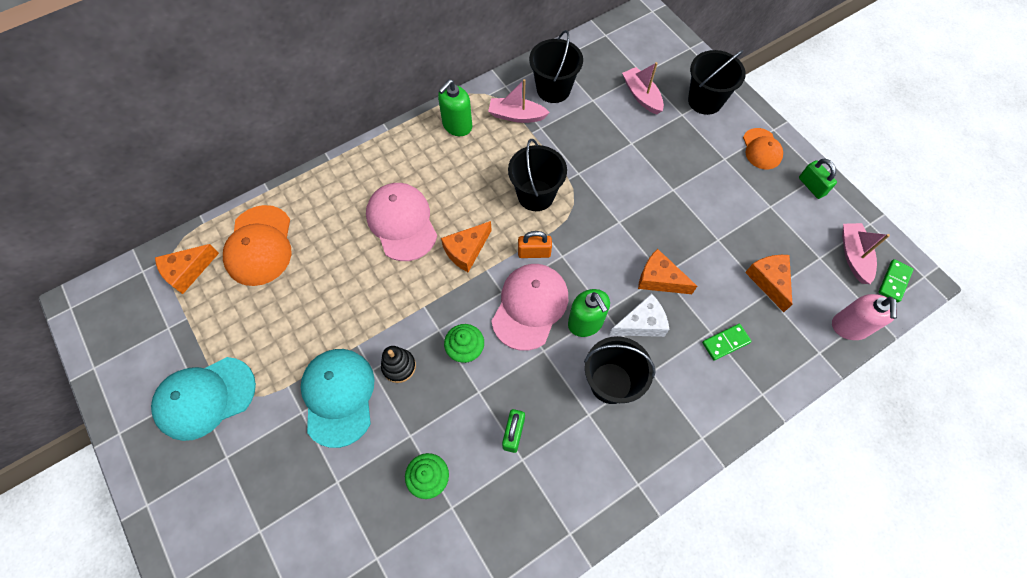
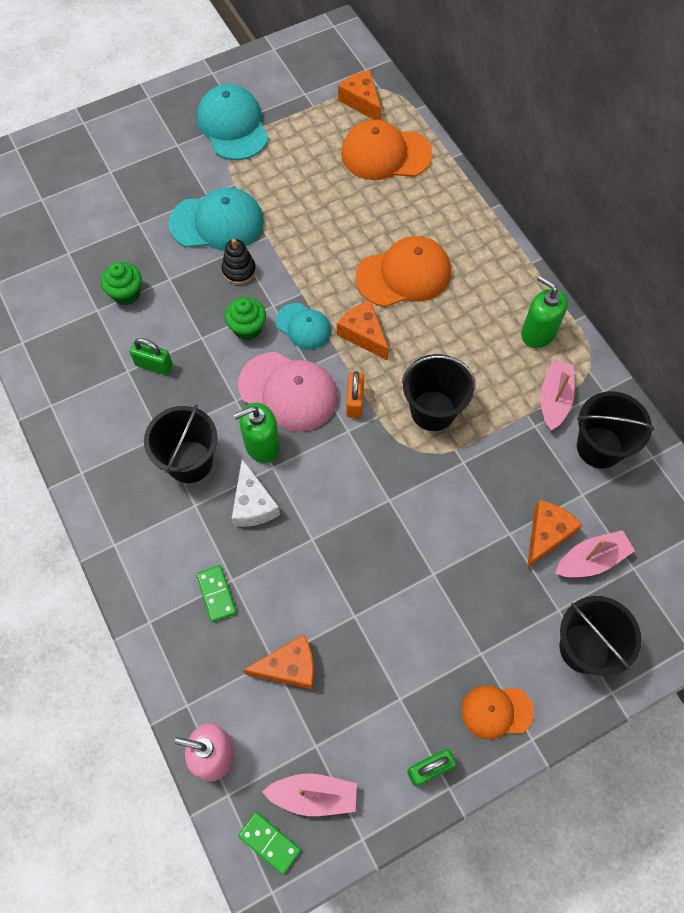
camera: 95 degrees right, 0 degrees up
(402, 223) = (404, 275): pink cap -> orange cap
(461, 301) = (303, 326): none -> turquoise cap
(659, 279) = (306, 533): orange cheese -> orange cheese (546, 534)

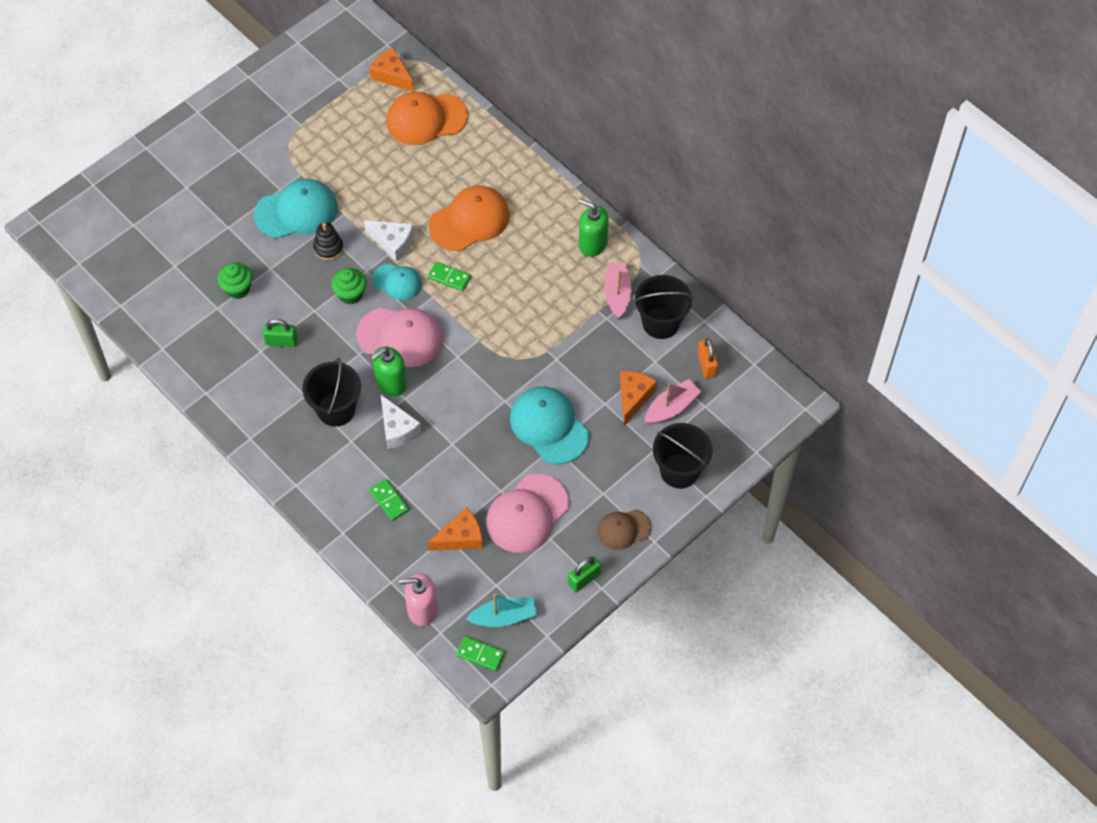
camera: 15 degrees left, 5 degrees down
(233, 126) = (283, 122): turquoise cap -> turquoise cap (549, 426)
(311, 280) = (393, 242): none -> white cheese
(313, 795) = (504, 617): pink boat -> turquoise boat
(355, 402) = (457, 332): orange padlock -> orange padlock (706, 364)
(363, 334) = (449, 277): orange cheese -> green domino
(379, 657) = (527, 514): none -> pink cap
(433, 410) = (522, 325): black bucket -> none
(496, 711) = (624, 529): orange cap -> brown cap

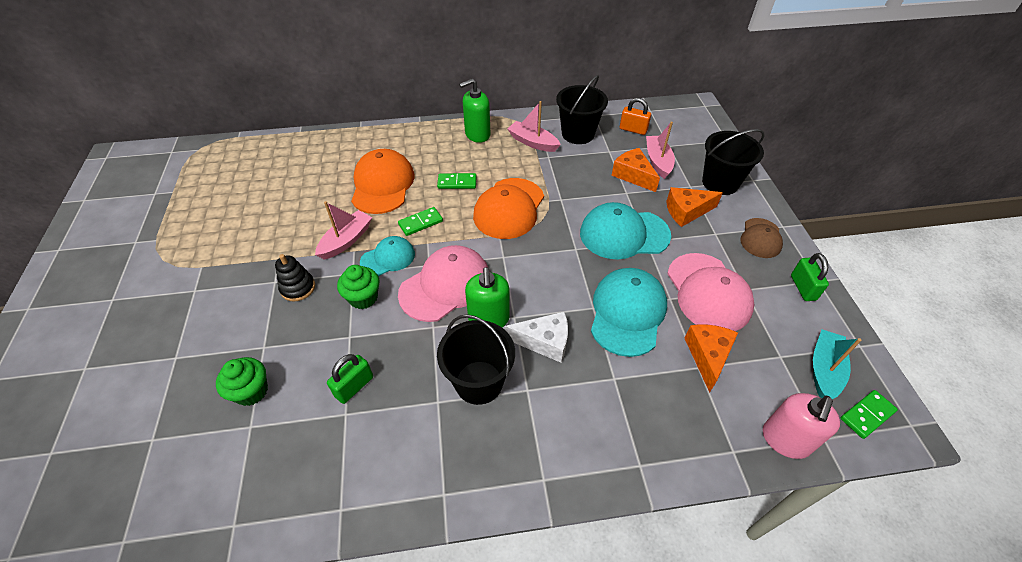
camera: 55 degrees left, 10 degrees down
(296, 211) = (232, 291): turquoise cap -> turquoise cap (627, 313)
(389, 500) = (625, 395): green domino -> green domino (457, 183)
(392, 75) = (200, 163): orange cheese -> orange cheese (686, 211)
(393, 242) = (346, 240): white cheese -> pink boat
(426, 119) = (263, 164): orange cap -> orange cap (509, 208)

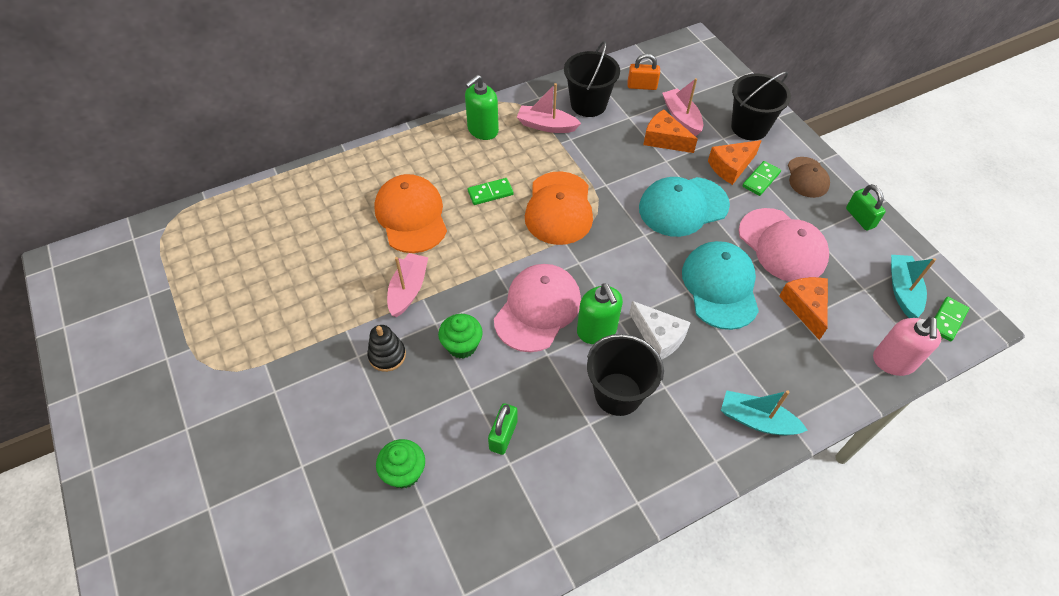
camera: 20 degrees left, 5 degrees up
(388, 258) = (463, 297): turquoise cap -> none
(420, 223) = (476, 248): green domino -> green domino (761, 179)
(544, 341) = (658, 337): white cheese -> white cheese turned 60 degrees clockwise
(606, 452) = (757, 420): none -> turquoise boat

